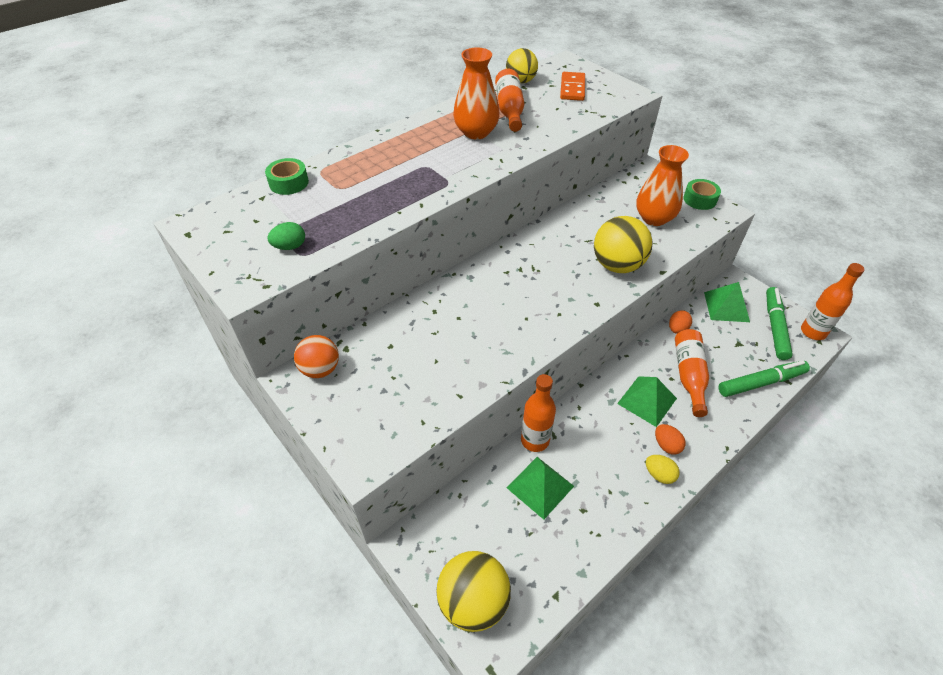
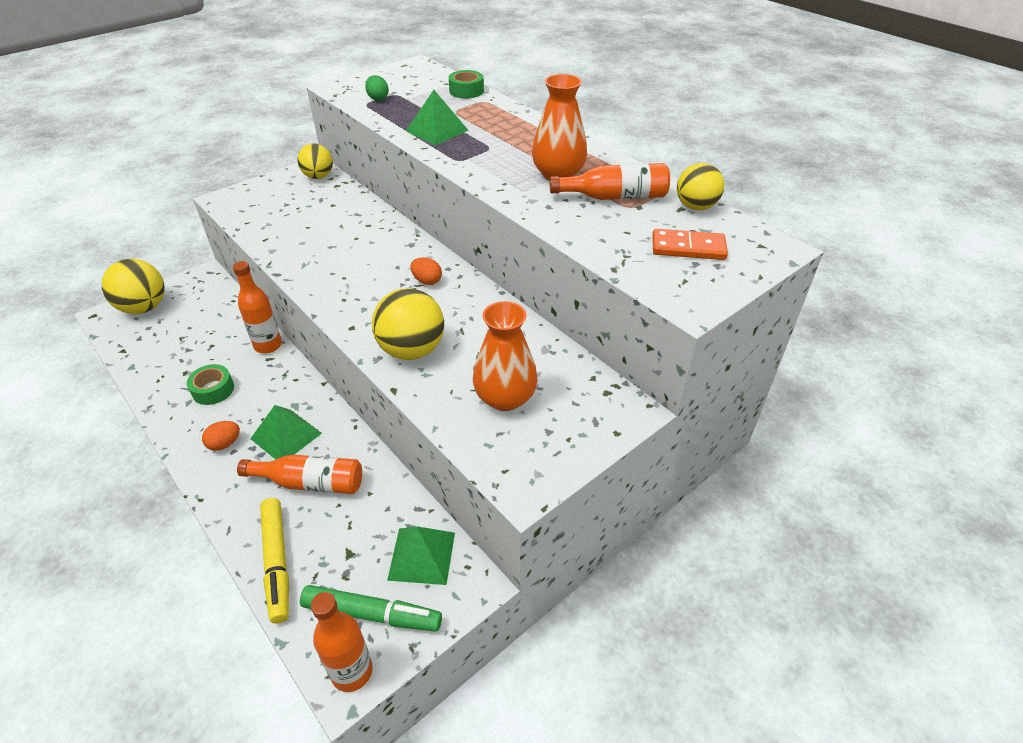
camera: 90 degrees right, 5 degrees down
(320, 369) = (318, 176): orange ball -> yellow ball
(540, 486) = (219, 346): green pyramid -> green pyramid (437, 130)
(659, 474) = (194, 432): yellow egg -> none
(677, 329) = (387, 485): orange egg -> orange egg (427, 281)
(700, 199) = (553, 460): green tape -> green tape (213, 390)
(761, 382) = (277, 562): green marker -> yellow marker

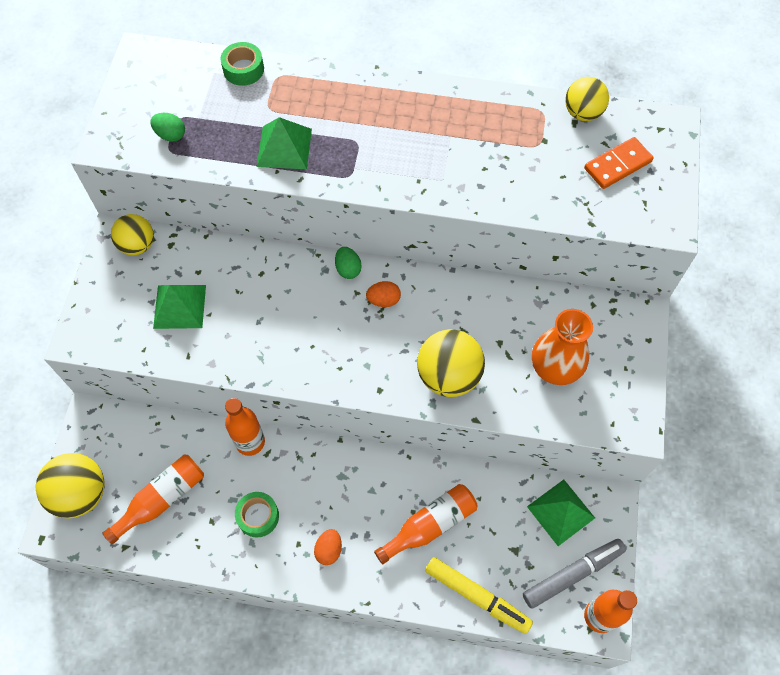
camera: 40 degrees left, 20 degrees up
(286, 436) = (367, 506): green pyramid -> green pyramid (179, 306)
(372, 613) = (572, 574): green marker -> grey marker
(426, 252) = (348, 269): none -> green egg
(558, 174) = (448, 141): orange vase -> none
(614, 197) = (516, 140): orange bottle -> orange bottle (162, 499)

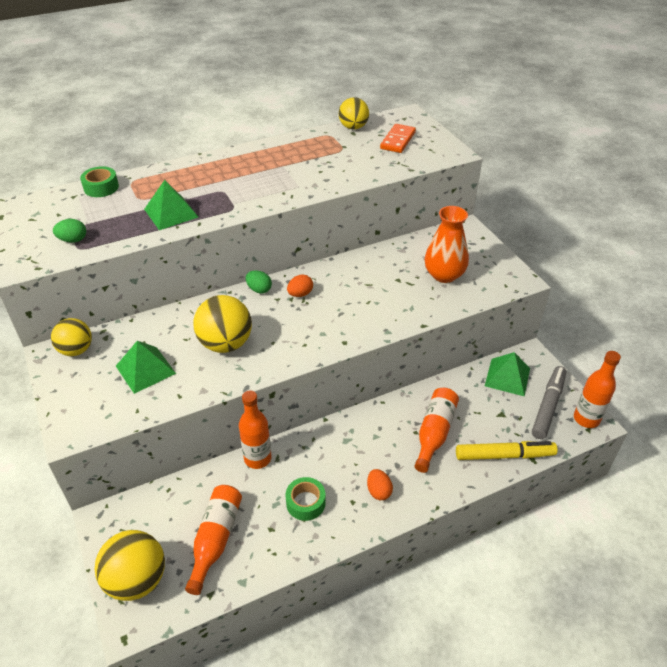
camera: 35 degrees left, 20 degrees down
(448, 376) = (383, 312): yellow ball -> yellow ball (226, 344)

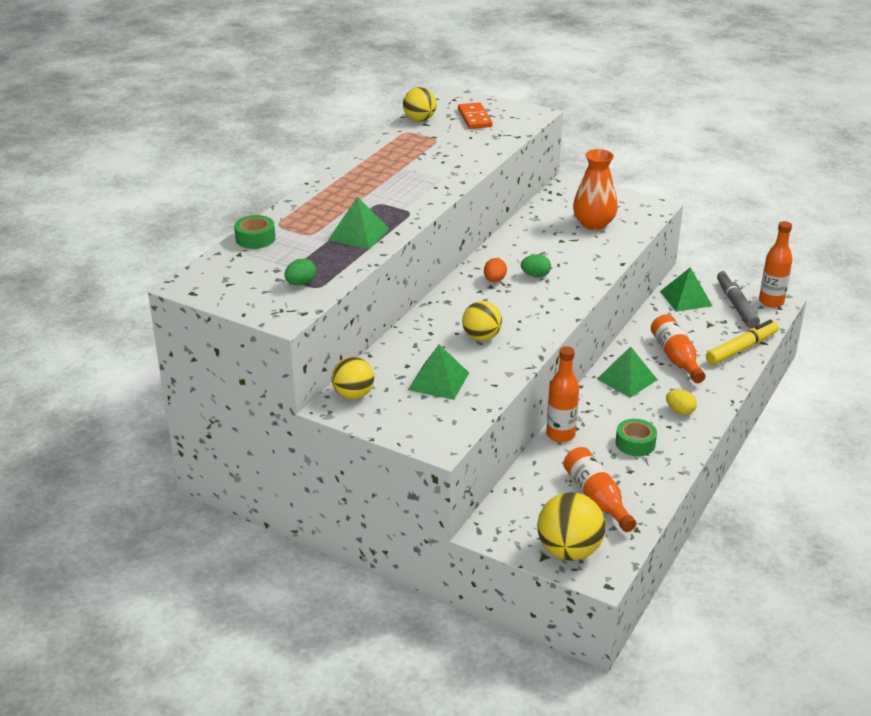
camera: 35 degrees left, 10 degrees down
(226, 344) = (481, 337): yellow ball -> yellow ball, size x0.66
(259, 289) = (454, 290): green egg -> green egg (535, 275)
(369, 433) = (627, 379): none -> green pyramid
(378, 491) = (680, 411): orange egg -> yellow egg

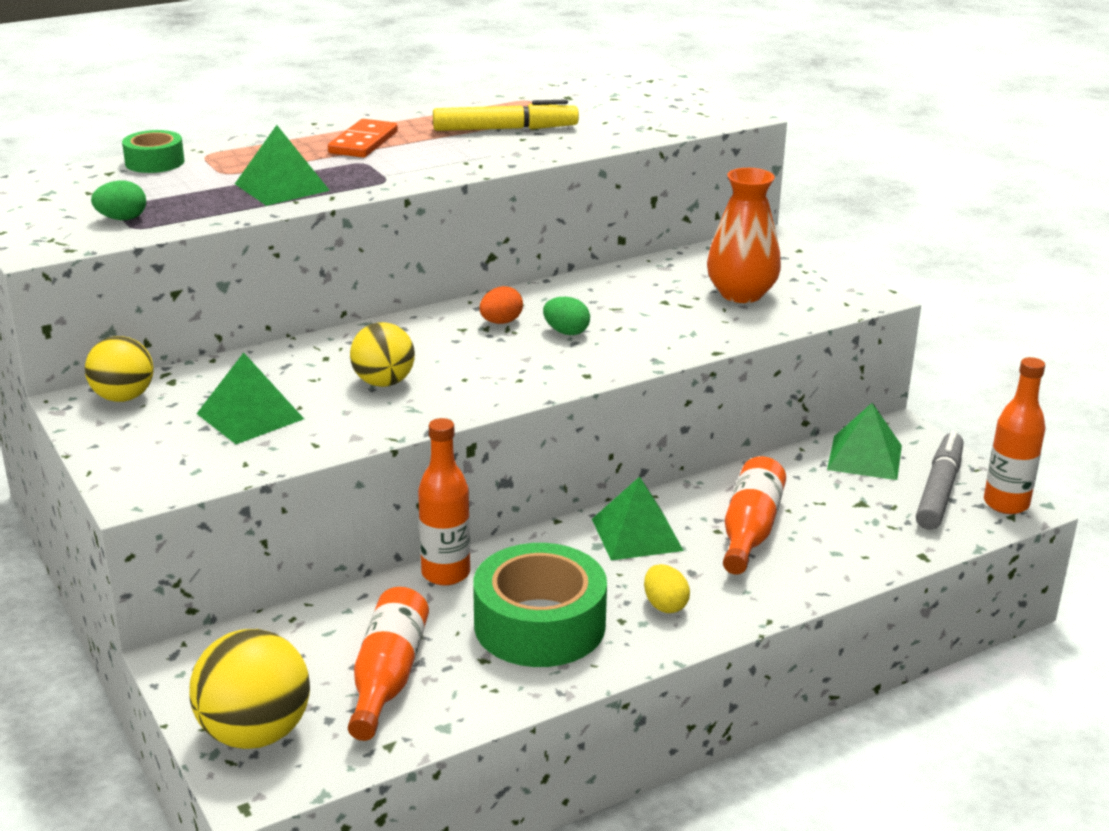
camera: 30 degrees right, 5 degrees down
(419, 119) = (567, 91): yellow ball -> none
(474, 118) = (644, 104): orange domino -> orange domino (363, 143)
(635, 443) = (539, 625): green tape -> green tape, size x1.90
(741, 349) = (874, 553): yellow marker -> yellow marker (505, 129)

